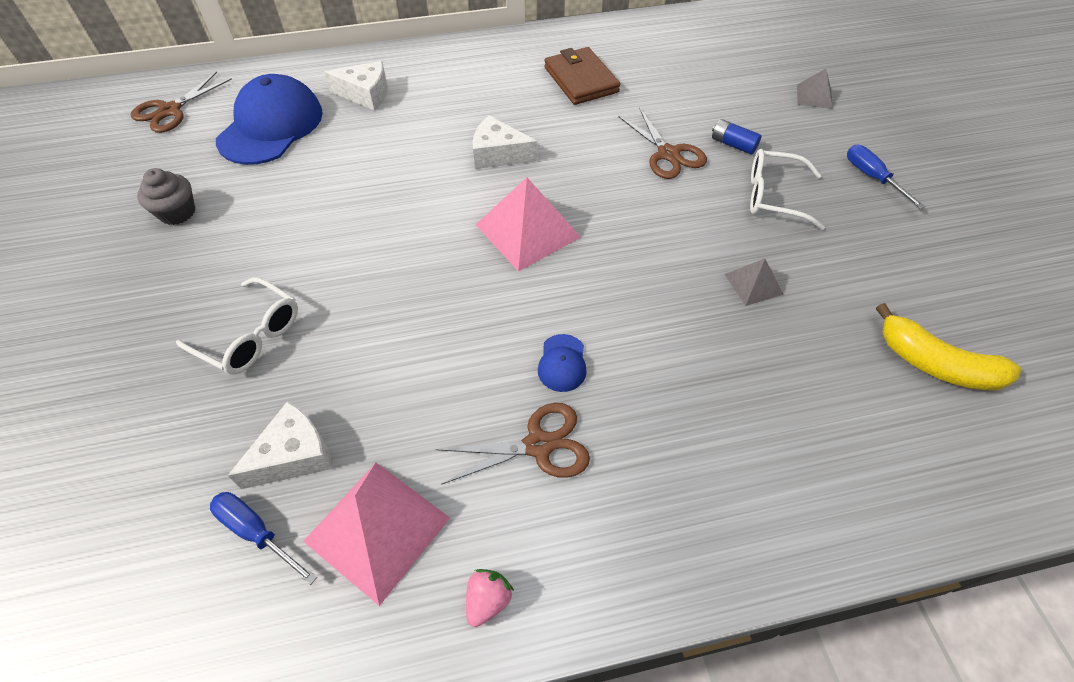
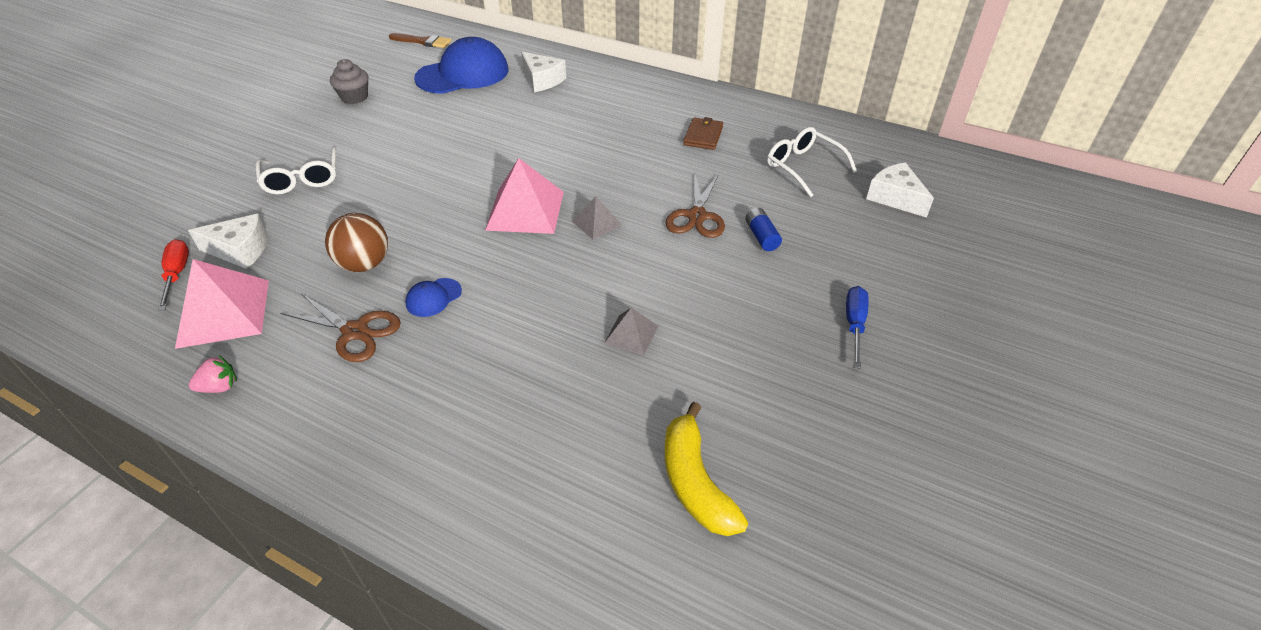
camera: 40 degrees right, 10 degrees down
(170, 110) = (423, 41): brown scissors -> brown brush
(256, 532) = (177, 274): blue screwdriver -> red screwdriver
(452, 377) = (364, 264): none -> brown ball
(498, 154) = (574, 155): white cheese -> white cheese (895, 198)
(580, 80) = (703, 136): brown wallet -> brown wallet, size x0.65
(774, 196) = (740, 289): white glasses -> white glasses (804, 167)
(814, 96) = (894, 239): grey pyramid -> grey pyramid (597, 223)

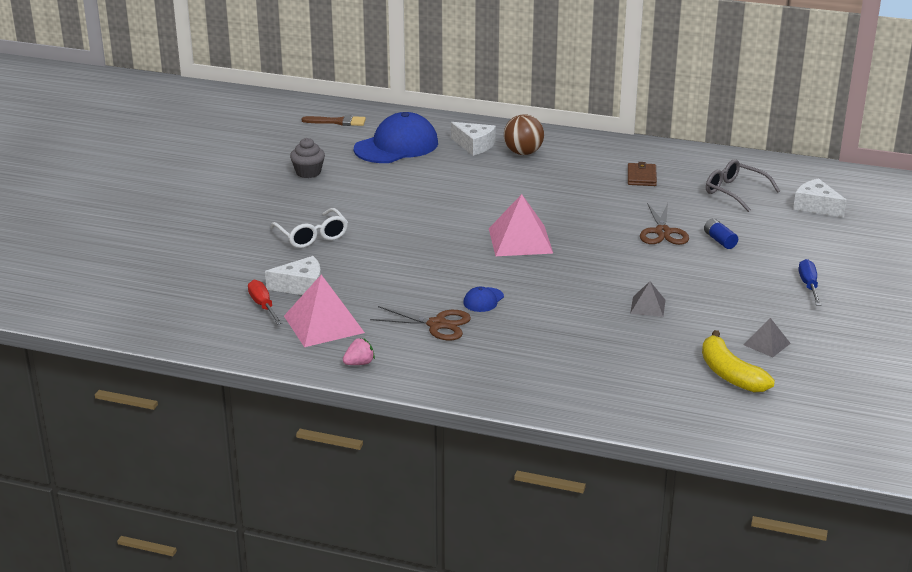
camera: 10 degrees left, 15 degrees down
(364, 264) = (412, 286): brown ball -> brown ball (523, 153)
(597, 223) = (584, 243): grey pyramid -> grey pyramid (767, 344)
(804, 167) = (735, 192): white glasses -> grey glasses

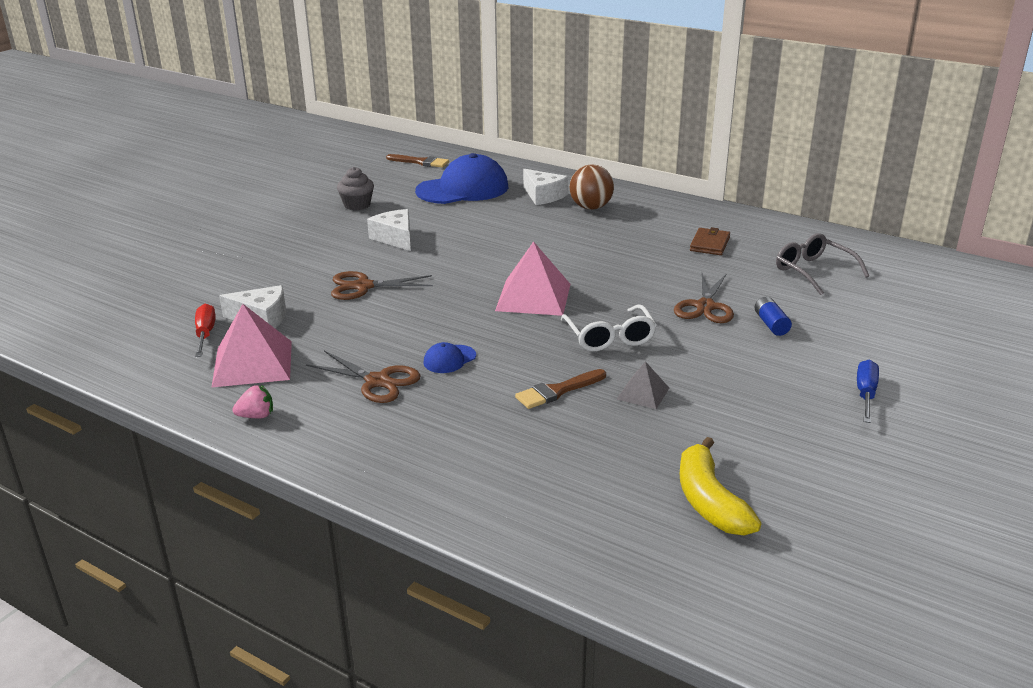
camera: 15 degrees right, 0 degrees up
(312, 236) = (313, 266): white glasses -> white glasses (609, 337)
(369, 248) = (363, 286): none -> brown scissors
(582, 313) = (557, 391): none -> brown brush
(767, 344) = (778, 465): grey pyramid -> none
(816, 206) = (909, 298): white cheese -> white cheese (395, 238)

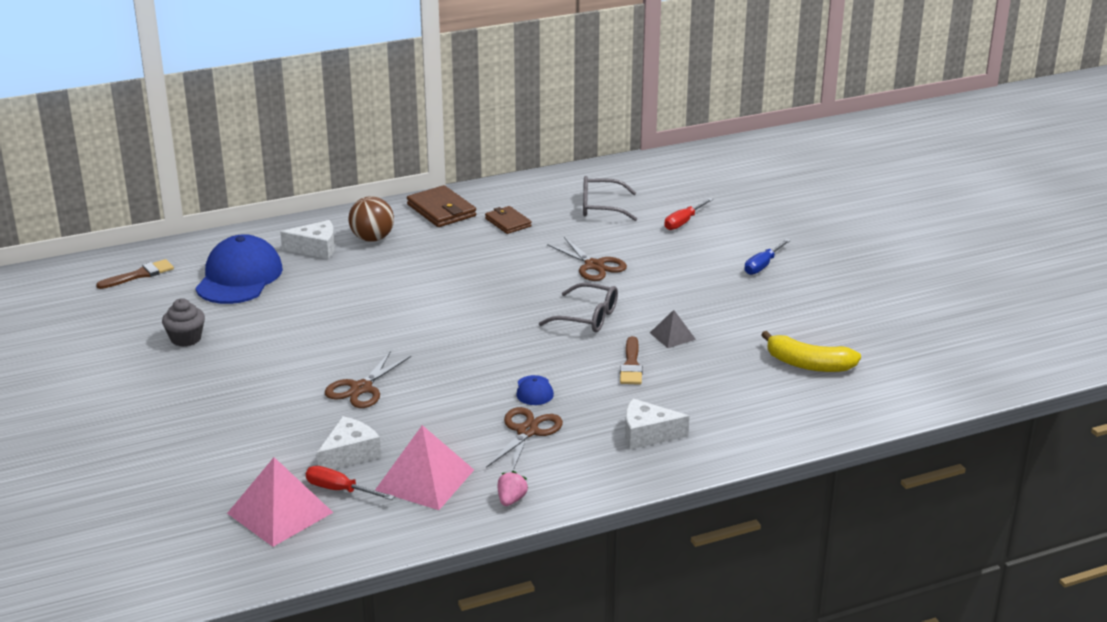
camera: 55 degrees left, 0 degrees up
(377, 381) = (527, 431): brown scissors -> brown scissors turned 45 degrees counterclockwise
(395, 238) = (290, 343): white cheese -> white cheese (647, 434)
(533, 297) = (487, 322): pink pyramid -> pink pyramid (279, 512)
(609, 337) = (586, 317): white glasses -> grey glasses
(679, 214) = (441, 210): none -> brown wallet
(771, 324) = (647, 255): blue battery -> none
(865, 394) = (762, 265): blue screwdriver -> blue screwdriver turned 105 degrees counterclockwise
(866, 319) = (683, 222): none -> red screwdriver

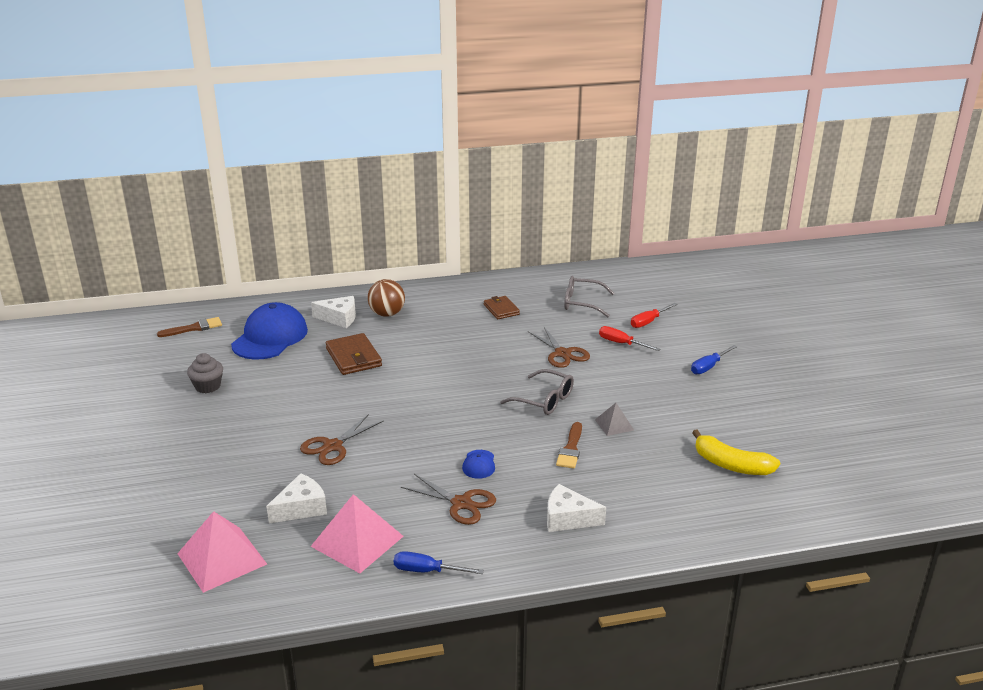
camera: 10 degrees right, 0 degrees up
(339, 490) = (280, 542): red screwdriver -> red screwdriver (621, 343)
(441, 210) = (450, 295): brown wallet -> brown wallet (353, 357)
(511, 500) = (427, 571): pink strawberry -> blue screwdriver
(527, 431) = (461, 503): brown scissors -> brown scissors turned 90 degrees clockwise

